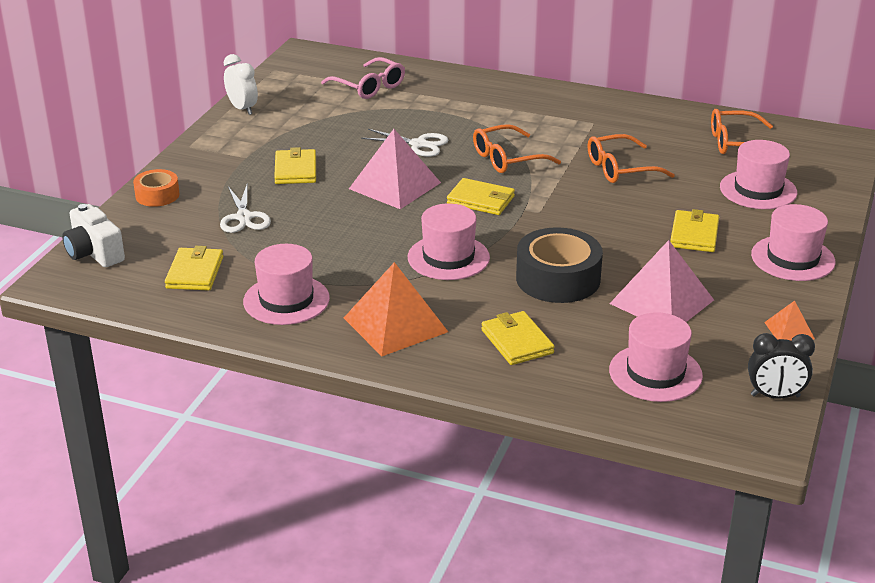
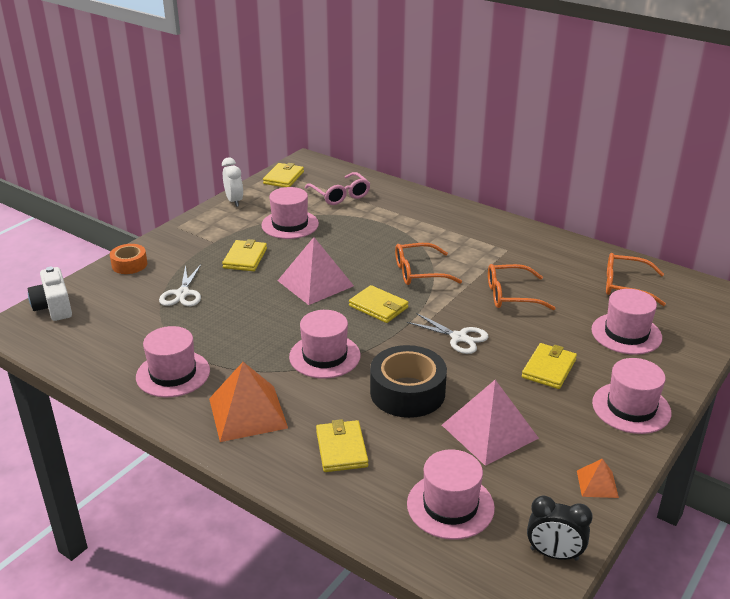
camera: 15 degrees right, 0 degrees up
(195, 272) = (117, 336): yellow wallet -> yellow wallet (283, 178)
(327, 127) = (290, 224): none -> pink hat
(418, 144) = (353, 249): white scissors -> white scissors (459, 337)

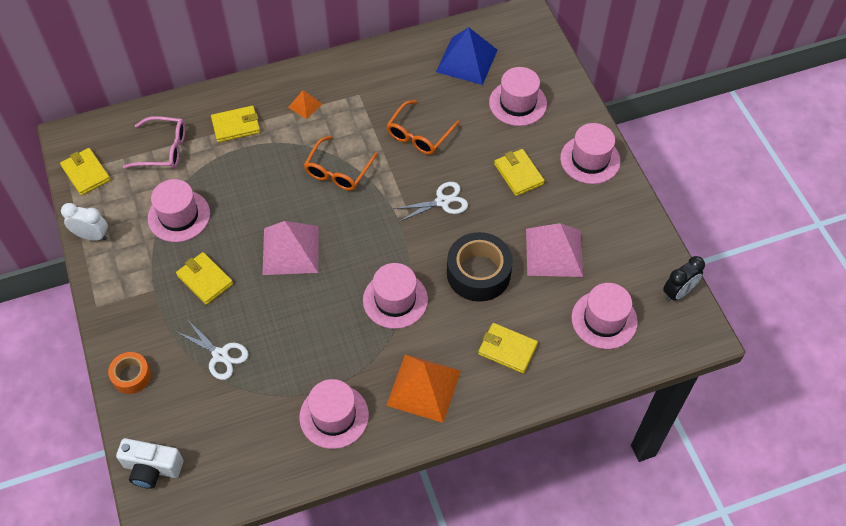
camera: 55 degrees left, 25 degrees up
(378, 307) = (361, 227): yellow wallet -> yellow wallet (236, 126)
(597, 483) = (640, 229): orange pyramid -> orange pyramid (305, 105)
(626, 286) = (466, 60): orange glasses -> blue pyramid

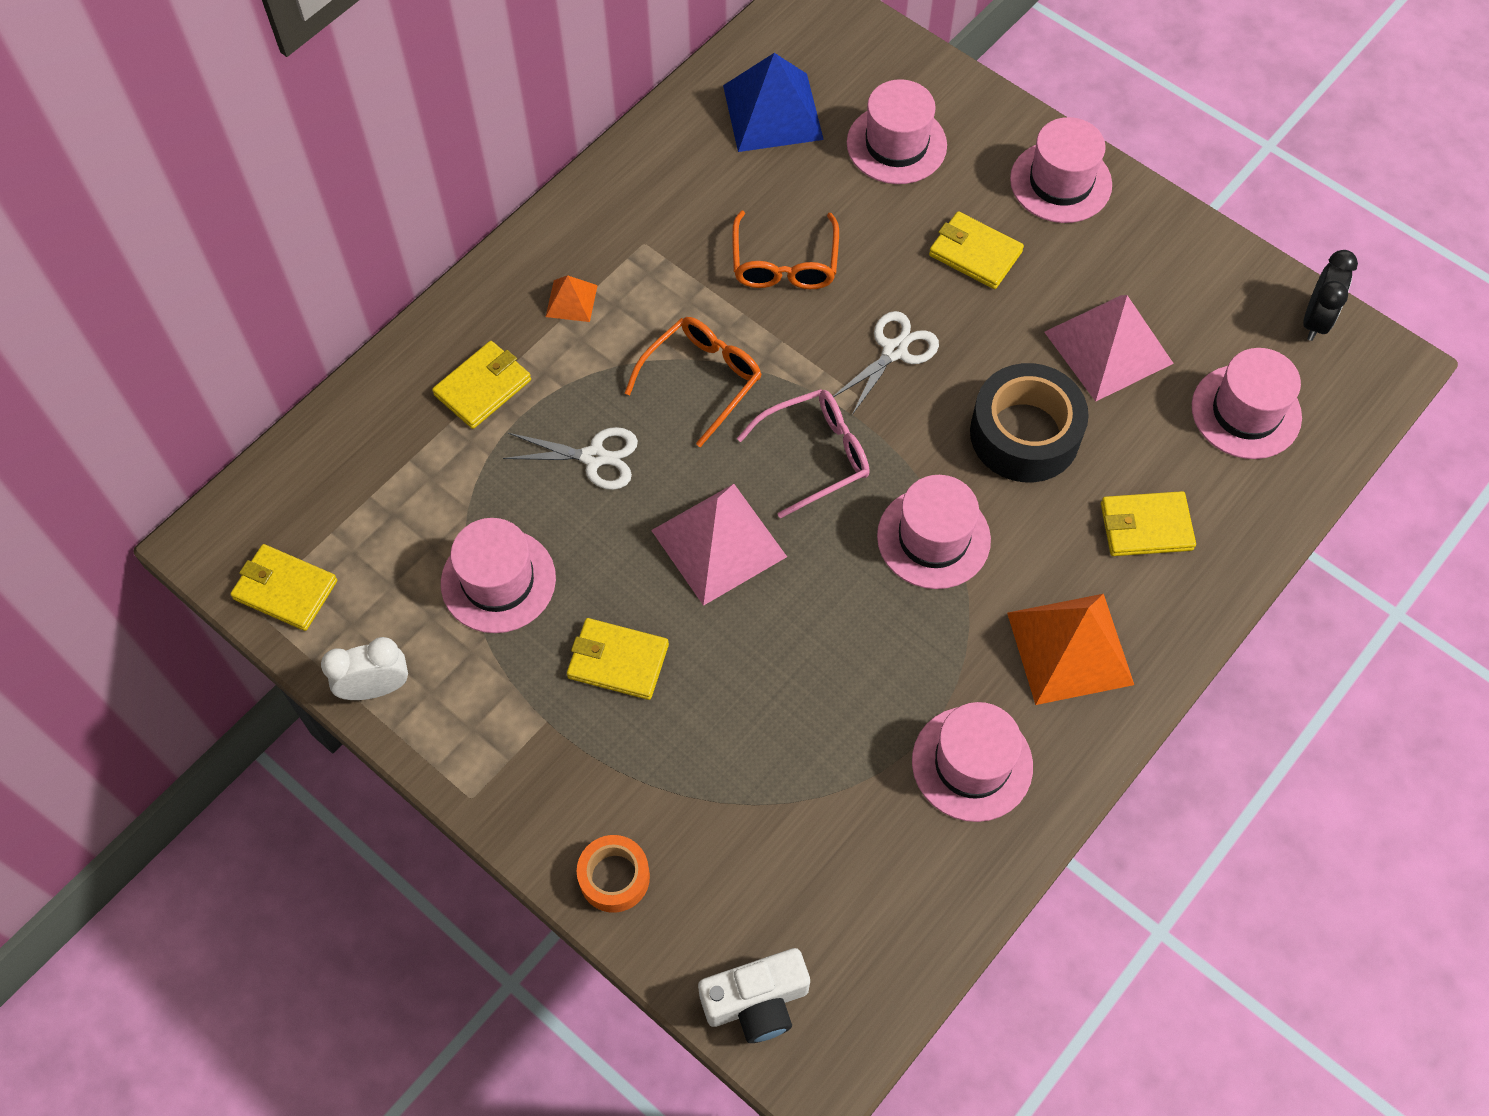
camera: 30 degrees left, 5 degrees up
(163, 149) = (389, 485): pink glasses -> pink glasses (814, 455)
(220, 355) = (731, 766): white scissors -> white scissors (594, 457)
(338, 171) = (701, 380): orange glasses -> orange glasses turned 135 degrees counterclockwise

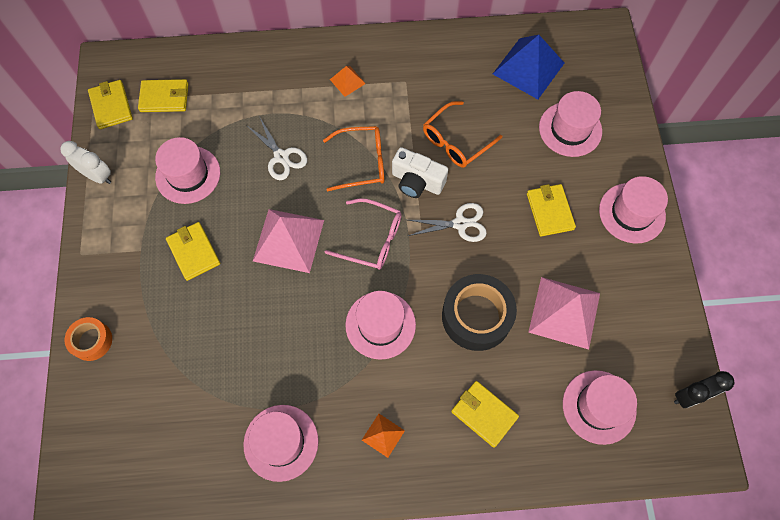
camera: 45 degrees right, 5 degrees up
(483, 387) = (272, 88): yellow wallet -> yellow wallet (164, 97)
(756, 1002) = (82, 451): white camera -> white camera (417, 182)
(1070, 648) = (383, 435): orange pyramid -> orange pyramid, size x0.49

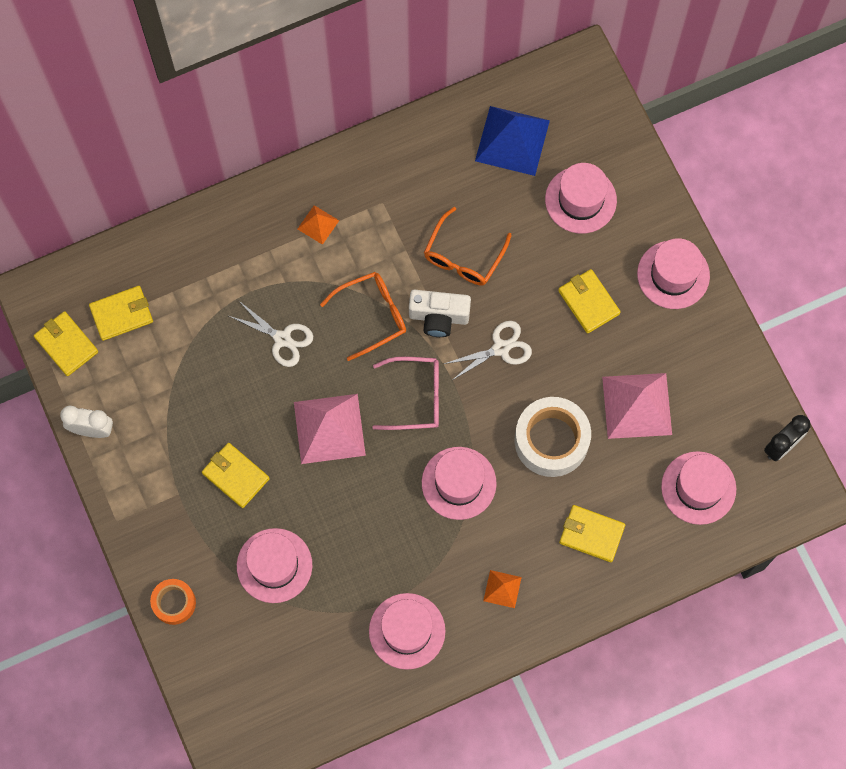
camera: 20 degrees left, 5 degrees up
(188, 175) = (190, 394): pink hat -> pink hat (274, 565)
(476, 316) = (551, 440): black tape -> white tape

